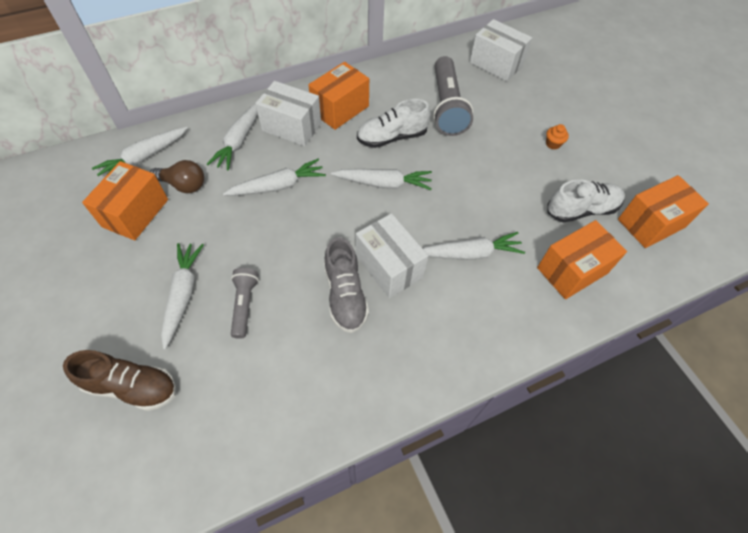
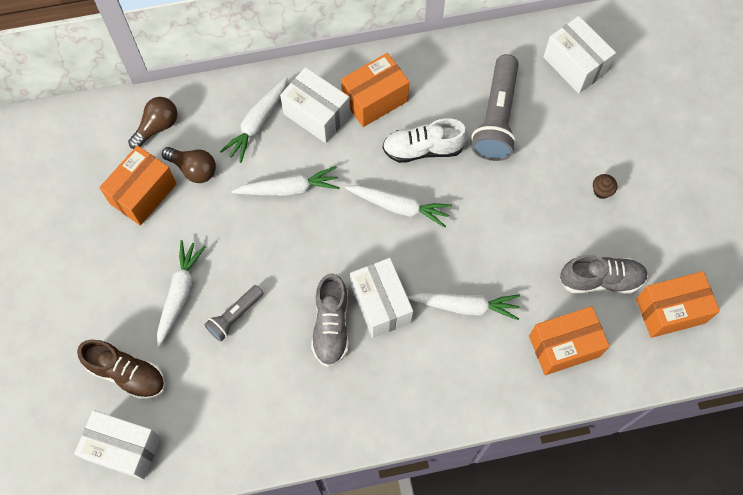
camera: 15 degrees right, 10 degrees up
(135, 472) = (124, 448): none -> white box
(144, 157) = (157, 127): white carrot -> brown light bulb
(244, 305) = (235, 316): grey flashlight -> grey flashlight turned 150 degrees counterclockwise
(553, 144) = (601, 191): orange cupcake -> brown cupcake
(581, 210) = (601, 280): white shoe -> grey shoe

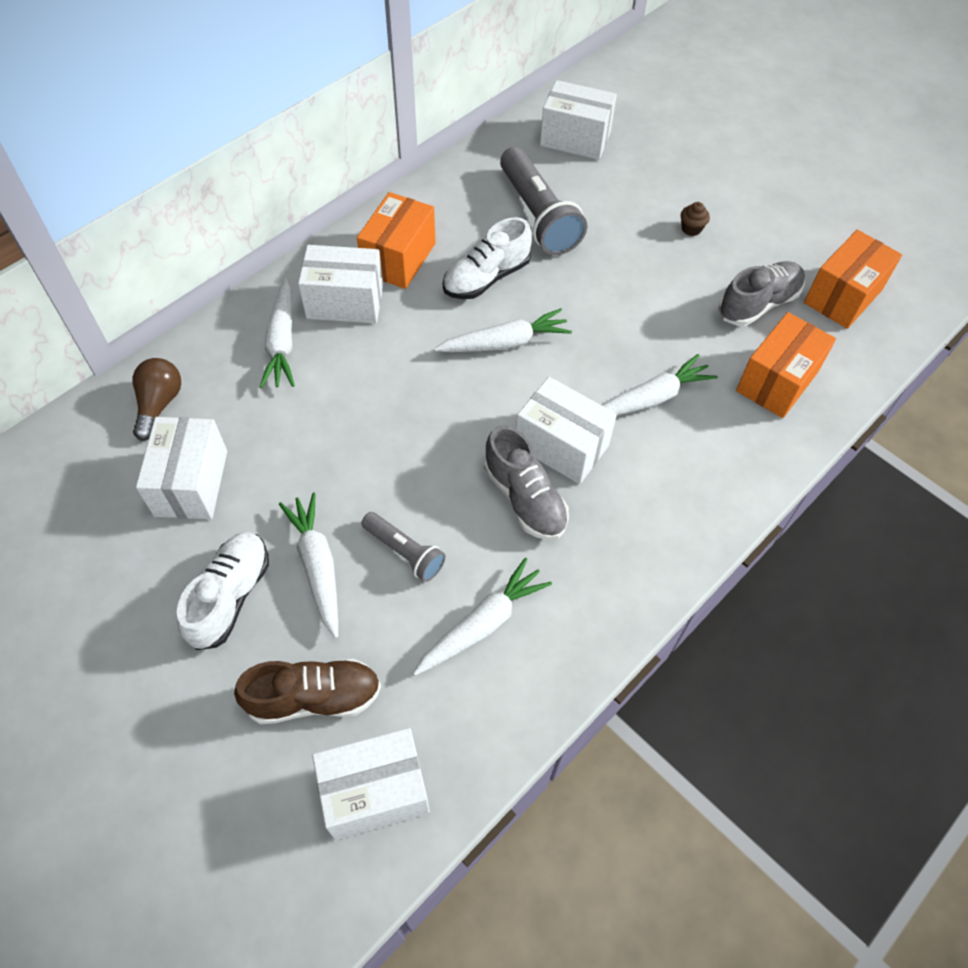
camera: 35 degrees left, 10 degrees down
(120, 282) = (230, 596): none -> white shoe
(143, 194) = (191, 483): orange box -> white box
(193, 169) = (238, 425): brown light bulb -> none
(235, 316) = (404, 552): grey flashlight -> grey flashlight turned 60 degrees counterclockwise
(288, 189) = (368, 387): white carrot -> white carrot (482, 624)

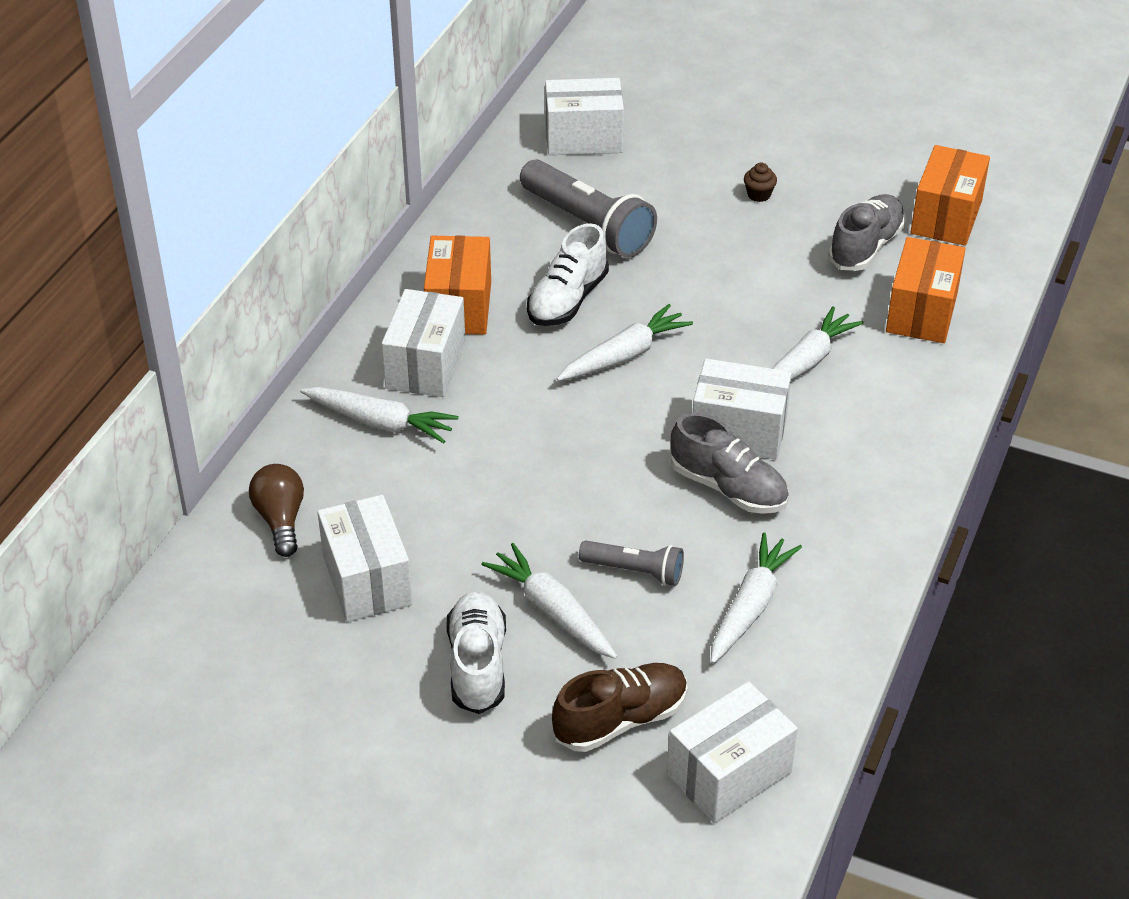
camera: 20 degrees left, 15 degrees down
(282, 342) = (380, 422): white carrot -> white carrot turned 45 degrees counterclockwise
(345, 302) = (425, 365): white box -> white box turned 60 degrees counterclockwise

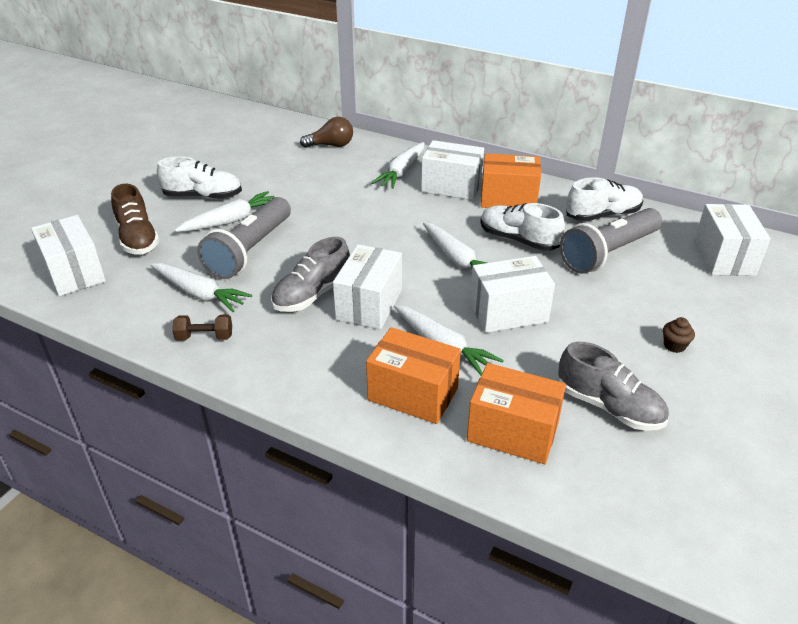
camera: 95 degrees right, 5 degrees down
(367, 580) = (278, 167): white box -> white box (508, 312)
(496, 223) = (602, 215): none -> white shoe
(634, 571) = (250, 251): grey flashlight -> grey flashlight, size x1.82
(841, 580) = (205, 337): none -> brown dumbbell
(946, 217) = (673, 478): orange box -> orange box (413, 394)

